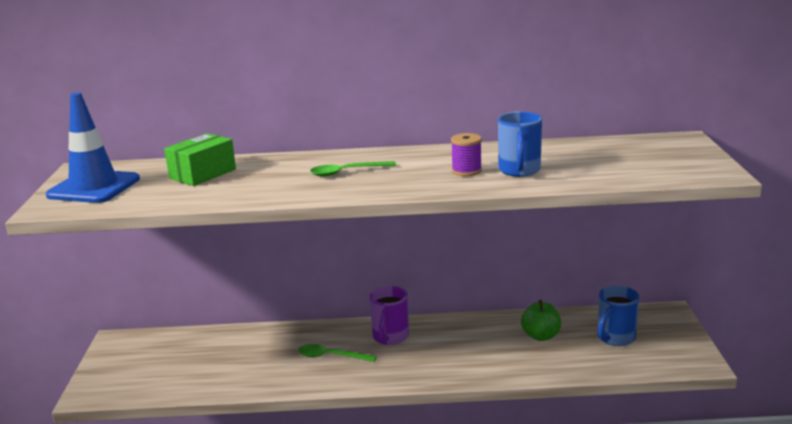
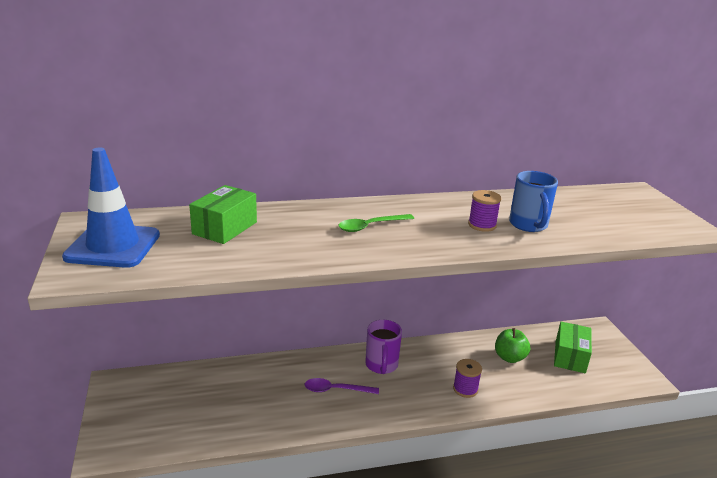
camera: 15 degrees left, 5 degrees up
(331, 356) = (336, 390): green spoon -> purple spoon
(473, 363) = (465, 389): none -> purple spool
(615, 338) = (570, 357): blue mug -> green box

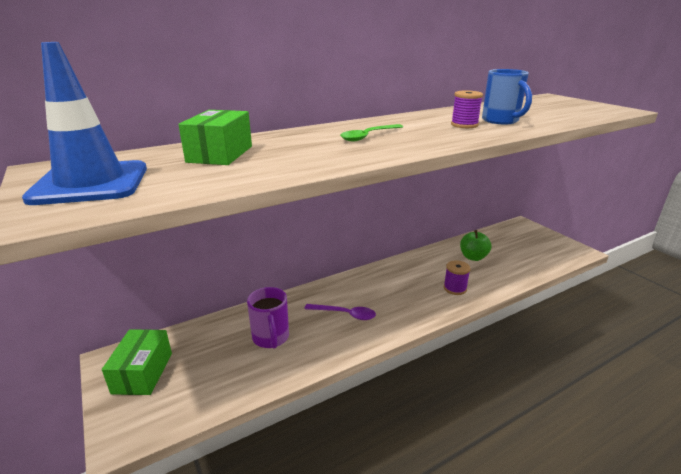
camera: 15 degrees left, 0 degrees up
(336, 390) = (345, 314): purple spoon -> purple spoon turned 150 degrees counterclockwise
(381, 365) = (374, 285): purple mug -> purple mug (271, 338)
(570, 357) = (516, 247): green box -> green box (142, 373)

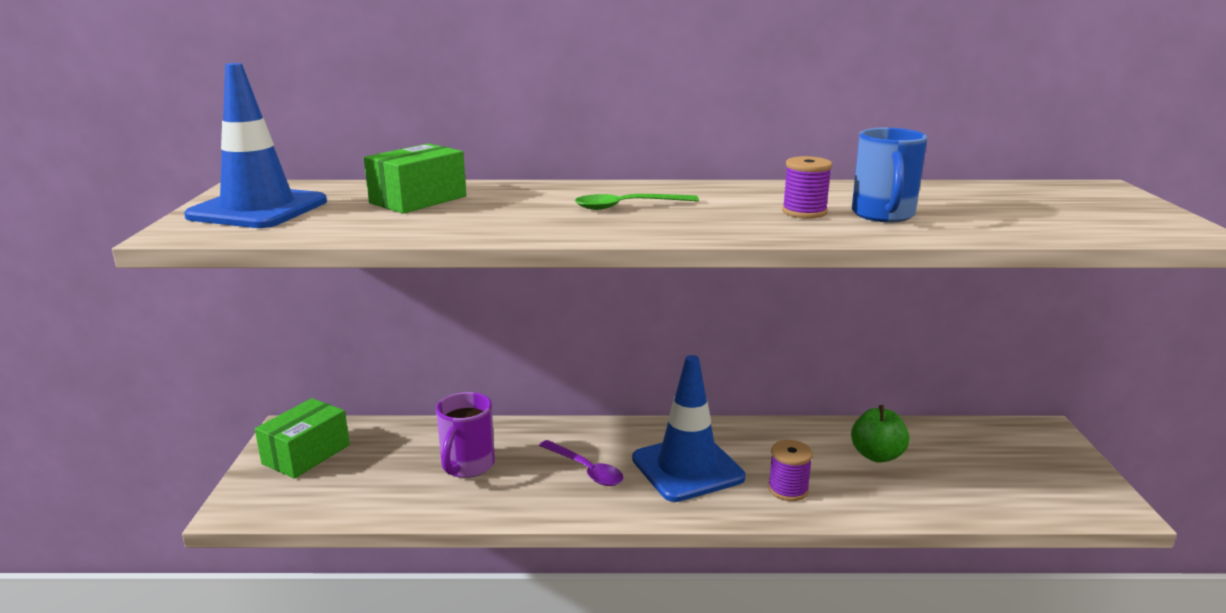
camera: 30 degrees right, 5 degrees down
(397, 294) = (687, 468): none -> blue traffic cone

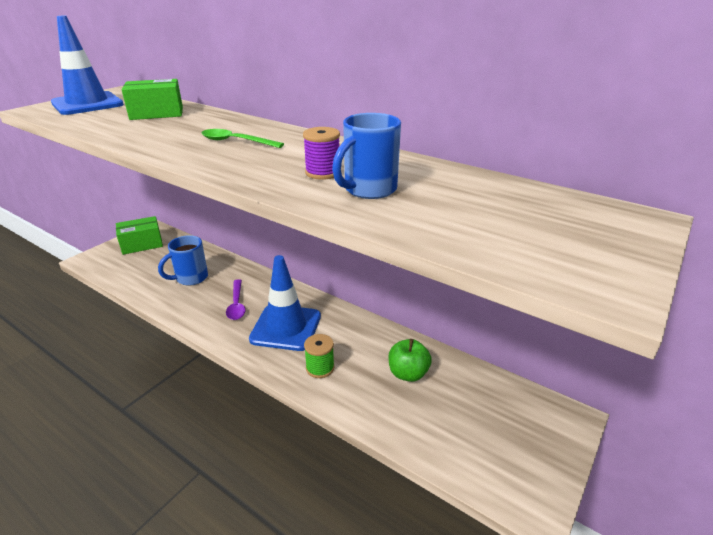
camera: 35 degrees right, 10 degrees up
(467, 466) = (190, 278): purple mug -> blue mug
(788, 490) = (320, 368): purple spool -> green spool

